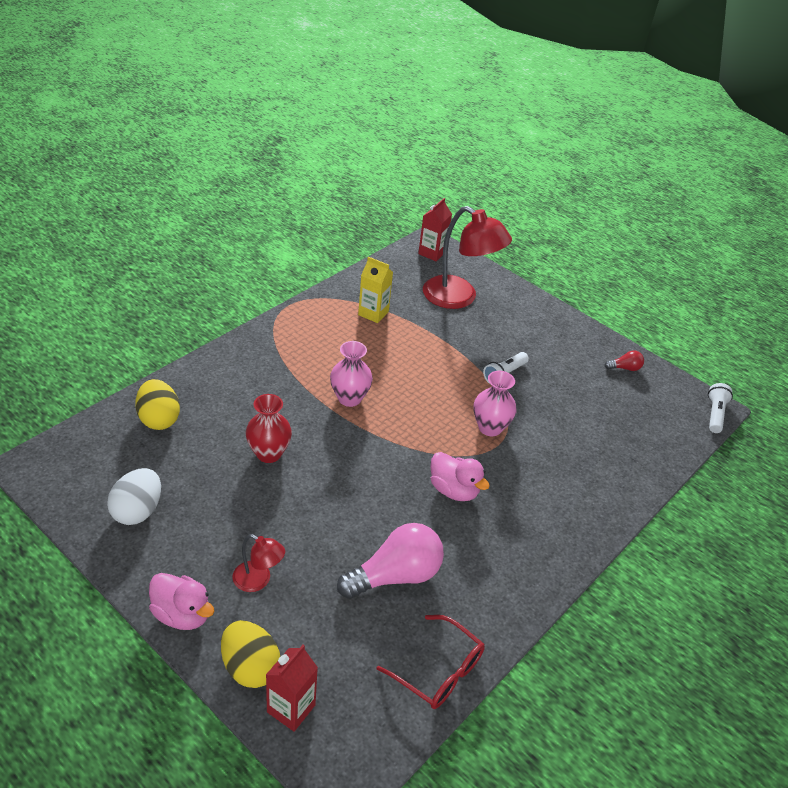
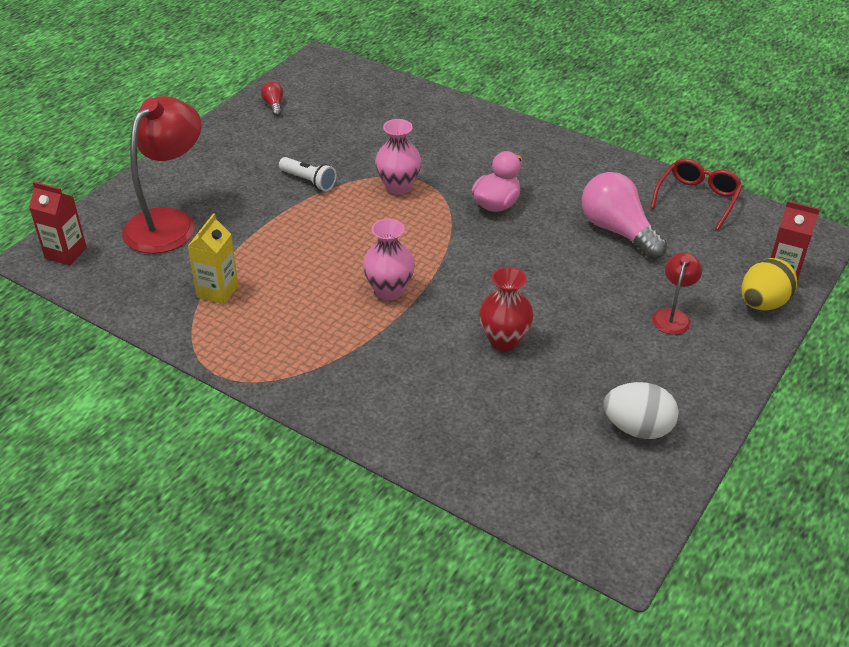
camera: 95 degrees left, 0 degrees up
(159, 419) = (488, 451): yellow egg -> none
(182, 614) = (739, 359): pink duck -> none
(715, 414) = (328, 58): white flashlight -> none

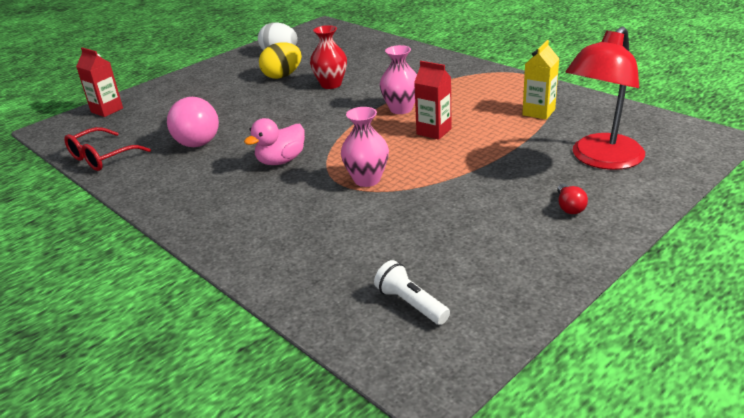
camera: 165 degrees left, 10 degrees down
(66, 253) = (690, 140): red carton -> red carton (434, 131)
(274, 105) = (505, 291): red light bulb -> red light bulb (569, 207)
(309, 181) = (459, 189): white flashlight -> white flashlight (410, 304)
(672, 316) = (209, 92): red lamp -> none
(762, 303) = (143, 96): yellow egg -> yellow egg (282, 76)

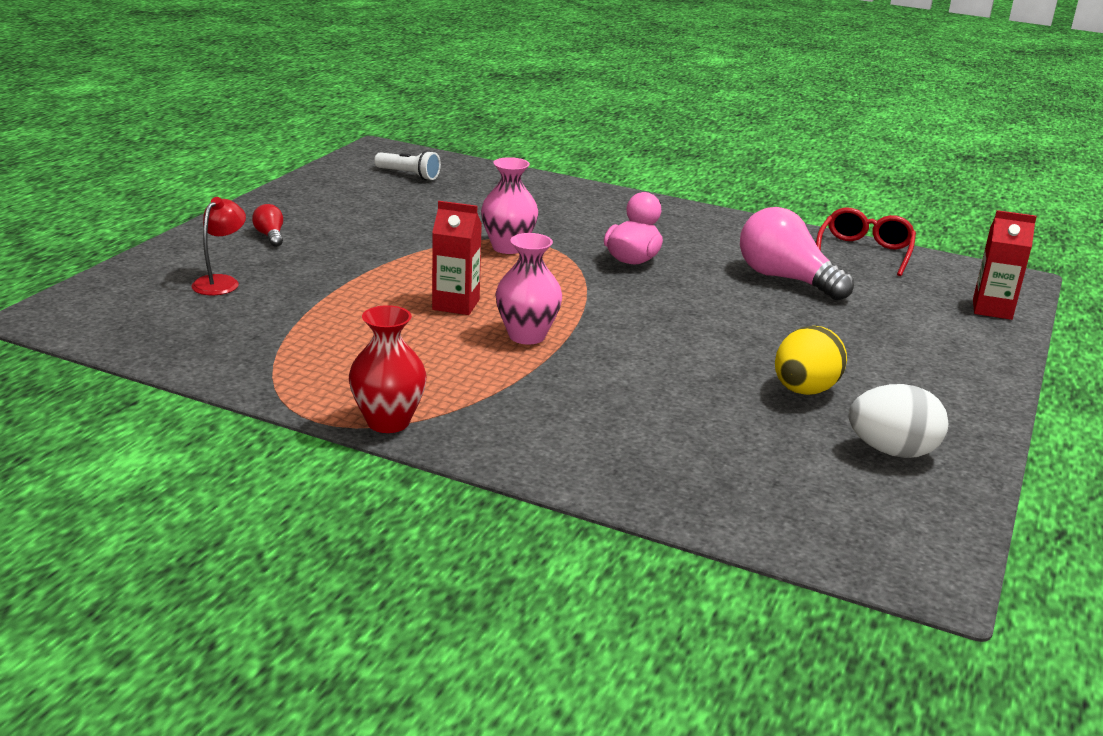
camera: 155 degrees right, 5 degrees down
(331, 84) = (689, 376): red vase -> red vase (388, 422)
(538, 112) = (301, 342): yellow carton -> none
(601, 159) = (221, 282): red lamp -> red lamp, size x0.49

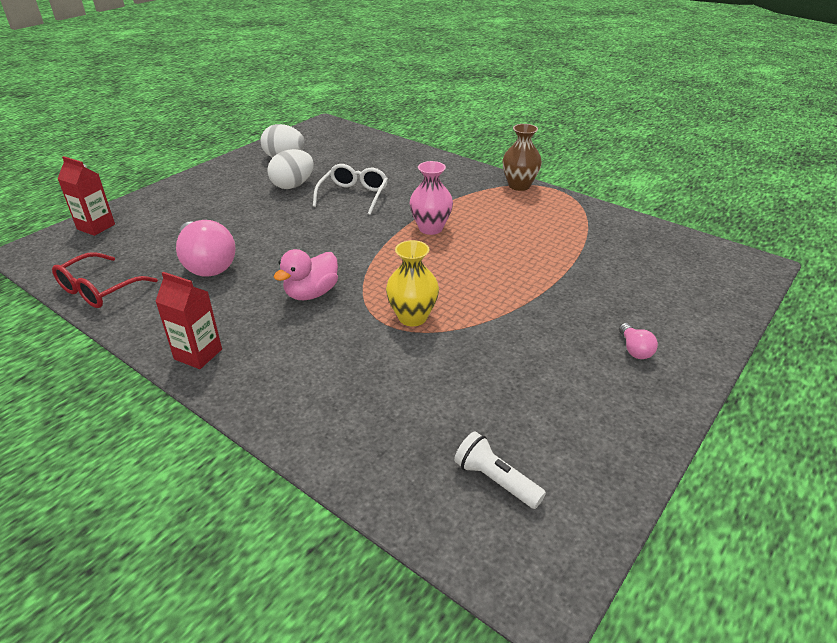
camera: 165 degrees left, 10 degrees up
(221, 282) = (651, 290): red lamp -> none
(270, 236) = (634, 350): red light bulb -> pink light bulb
(388, 422) = (519, 185): red vase -> brown vase
(456, 304) = (471, 256): red carton -> red carton (198, 354)
(508, 247) = (412, 317): pink vase -> yellow vase
(683, 379) = (353, 195): none -> white glasses
(804, 390) = (293, 185): yellow egg -> white egg

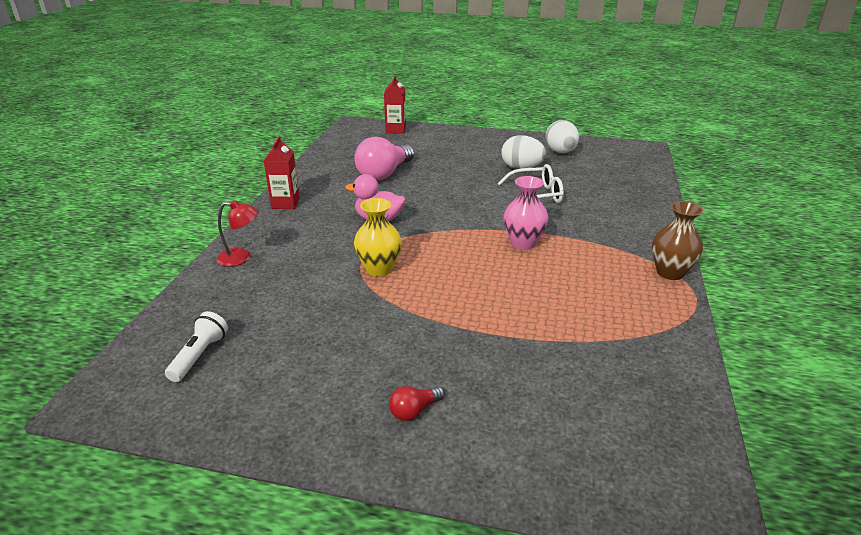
camera: 65 degrees right, 5 degrees down
(99, 290) = (330, 154): red glasses -> none
(306, 416) = (241, 258): none -> red lamp
(634, 350) = (414, 411): pink light bulb -> red light bulb

